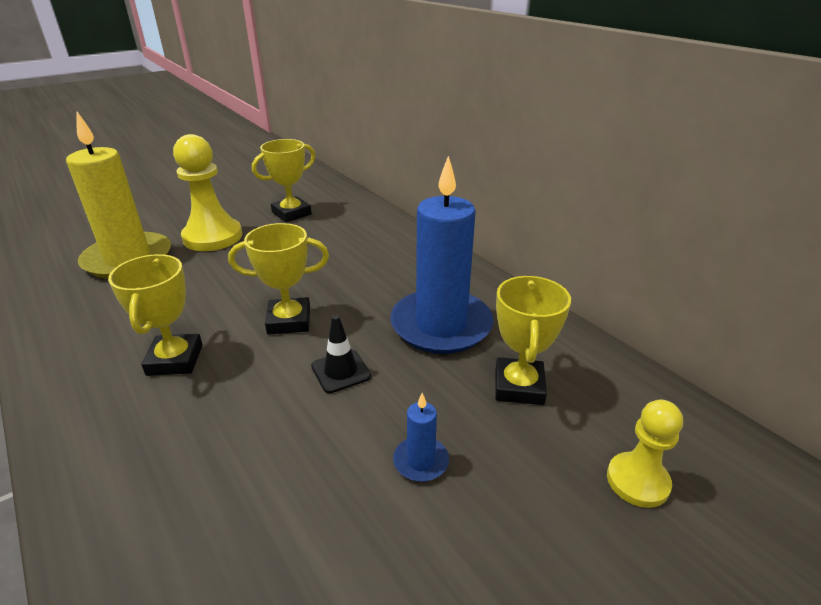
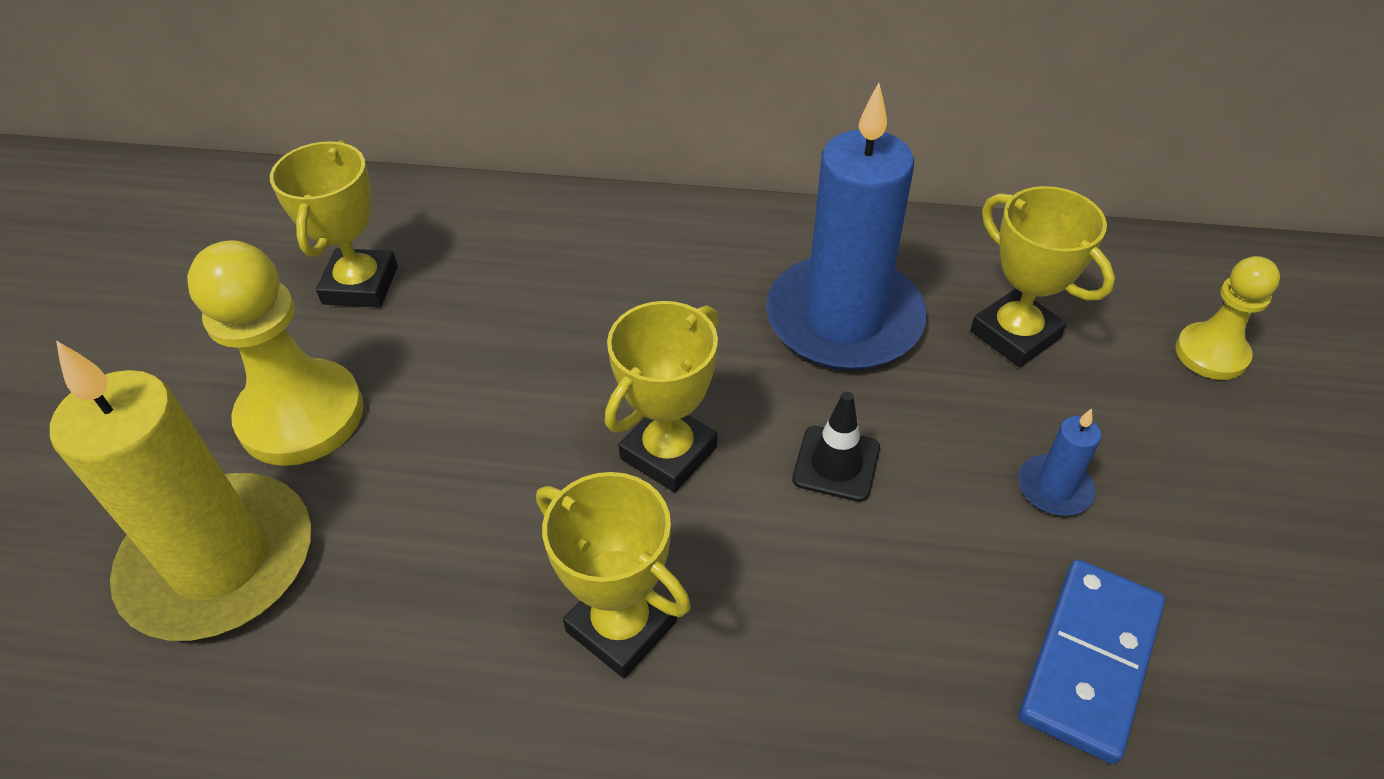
camera: 45 degrees left, 15 degrees up
(301, 546) = (1090, 661): none -> blue domino

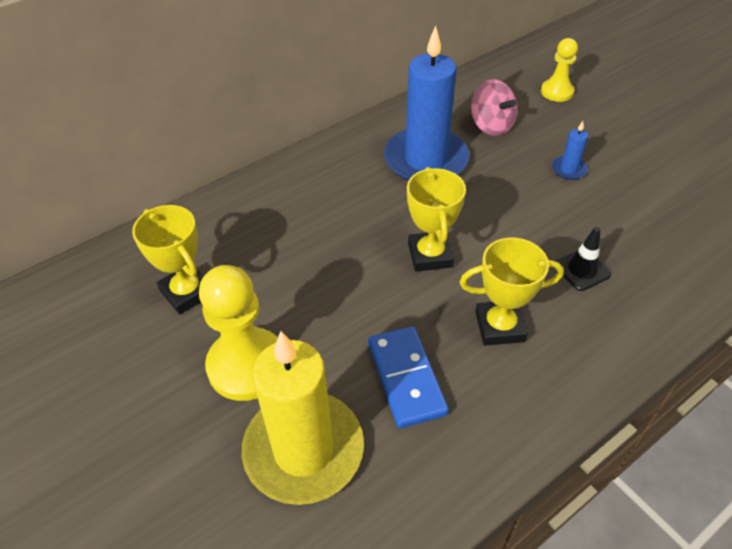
camera: 45 degrees left, 0 degrees up
(836, 463) = (493, 213): black traffic cone -> black traffic cone (582, 270)
(1015, 335) = (491, 126): yellow trophy -> pink spinning top
(1090, 661) = (644, 215): blue domino -> blue domino (406, 378)

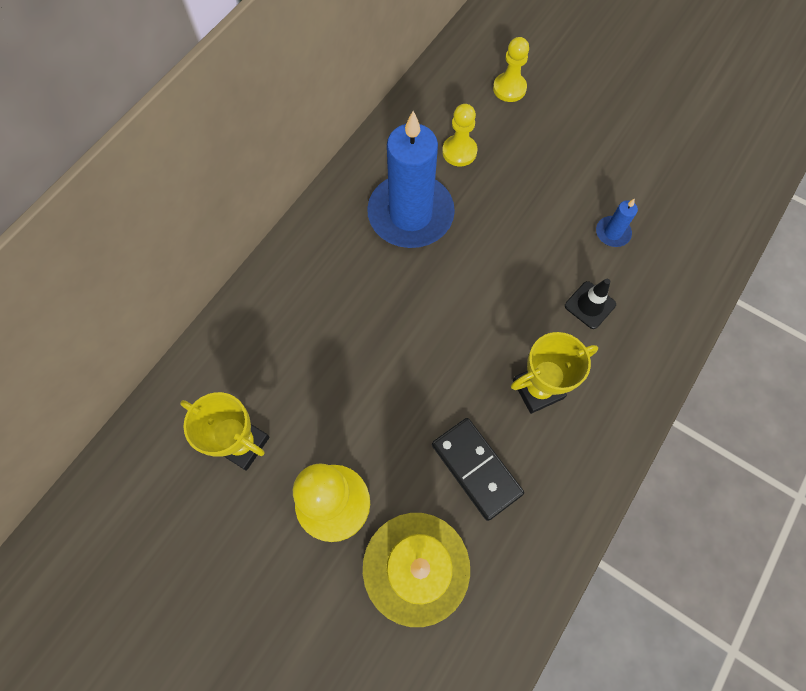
camera: 20 degrees left, 20 degrees up
(406, 378) = (476, 468): blue domino -> black domino
(430, 255) = (452, 330): yellow trophy -> none
(491, 126) = (459, 152): pink spinning top -> yellow pawn
(568, 169) = (547, 189): blue candle -> blue candle (612, 233)

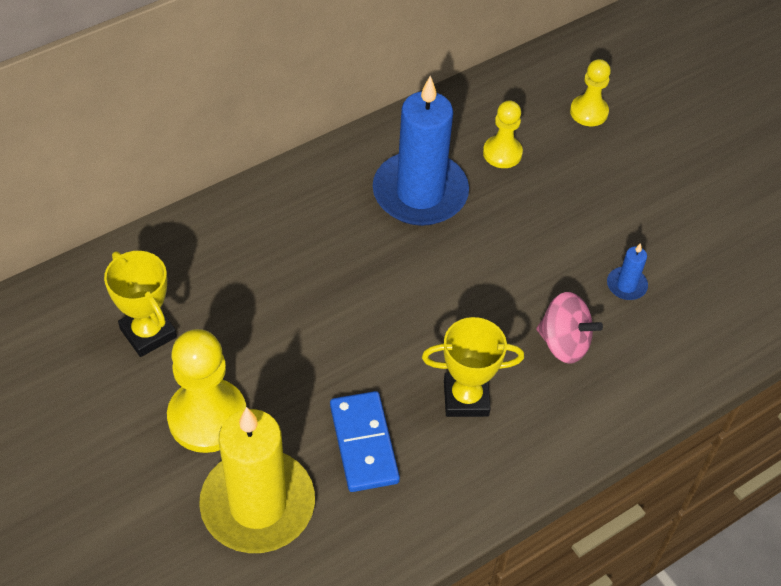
camera: 20 degrees right, 15 degrees down
(476, 468) = (364, 443): black domino -> blue domino
(590, 305) = (564, 343): black traffic cone -> pink spinning top

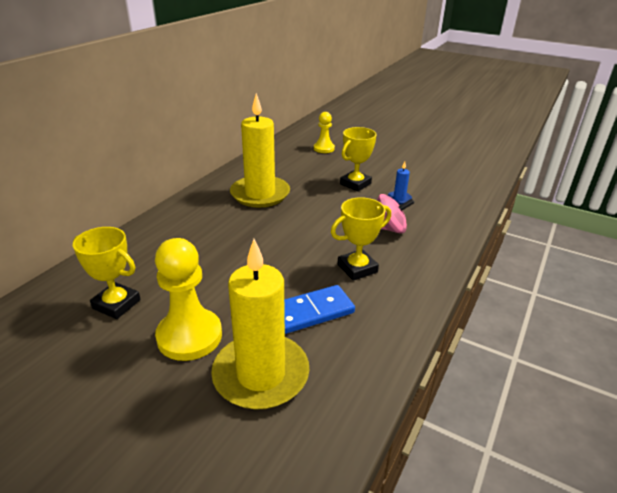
camera: 25 degrees left, 20 degrees down
(364, 443) = (312, 311): blue domino -> blue domino turned 75 degrees counterclockwise
(420, 193) = (260, 194): blue candle -> yellow candle
(502, 153) = (293, 170): yellow pawn -> none
(581, 224) = (355, 184): none -> yellow trophy

